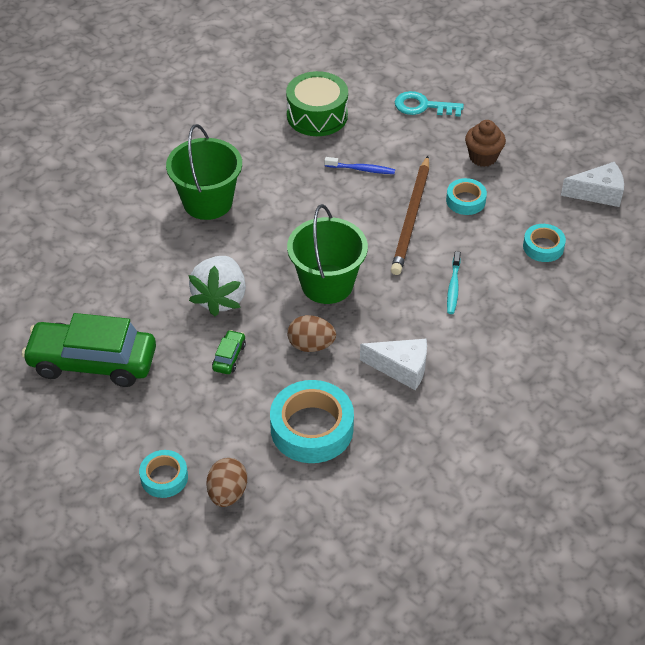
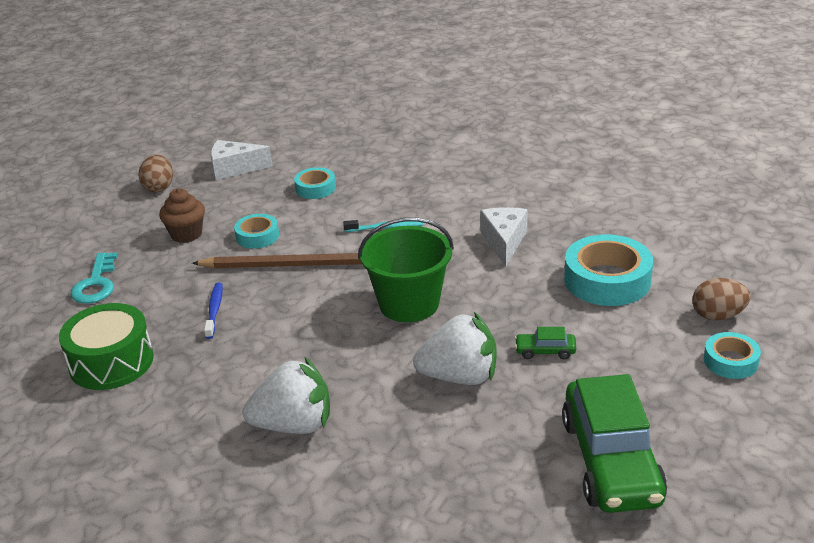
camera: 100 degrees left, 15 degrees down
(207, 202) = (294, 425): green bucket -> white strawberry
(311, 345) = (501, 299): brown egg -> brown egg (159, 187)
(598, 193) = (234, 168): white cheese -> white cheese turned 75 degrees counterclockwise

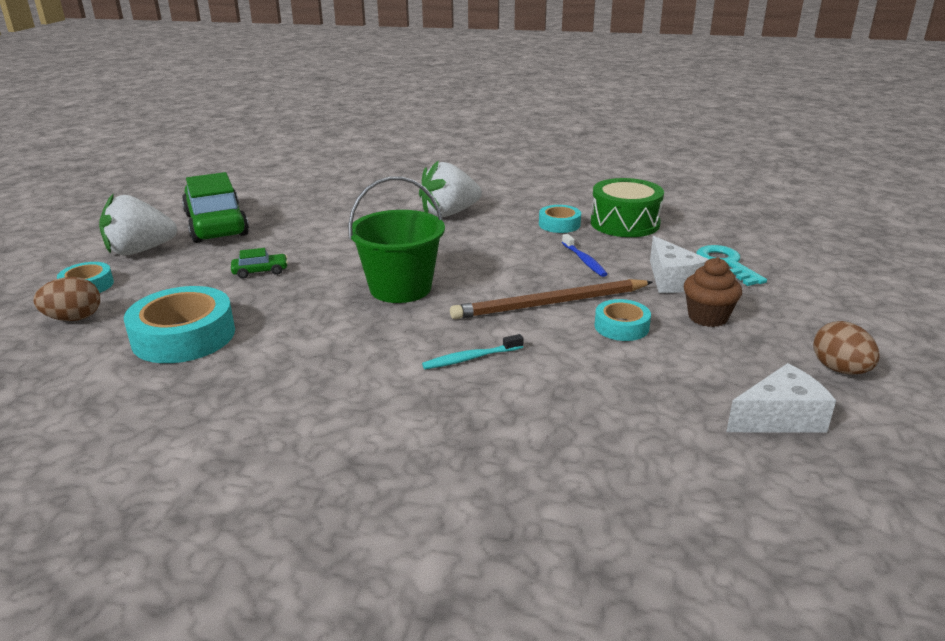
camera: 160 degrees right, 5 degrees down
(315, 188) = (616, 402): turquoise tape -> turquoise tape (559, 224)
(460, 377) = (334, 248): white strawberry -> white strawberry (140, 251)
(504, 242) = (308, 362): white cheese -> white cheese (671, 280)

